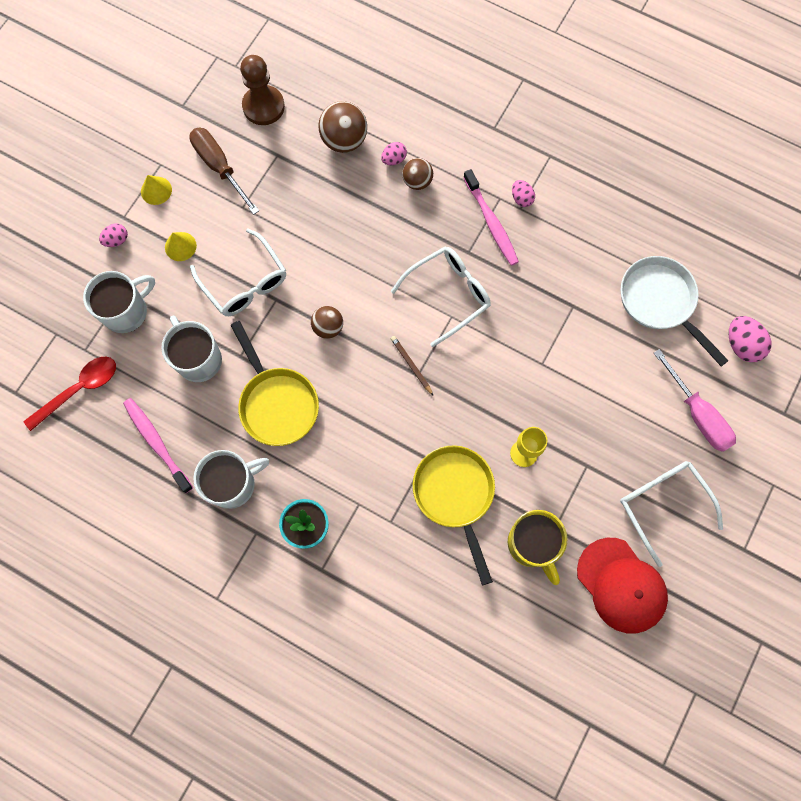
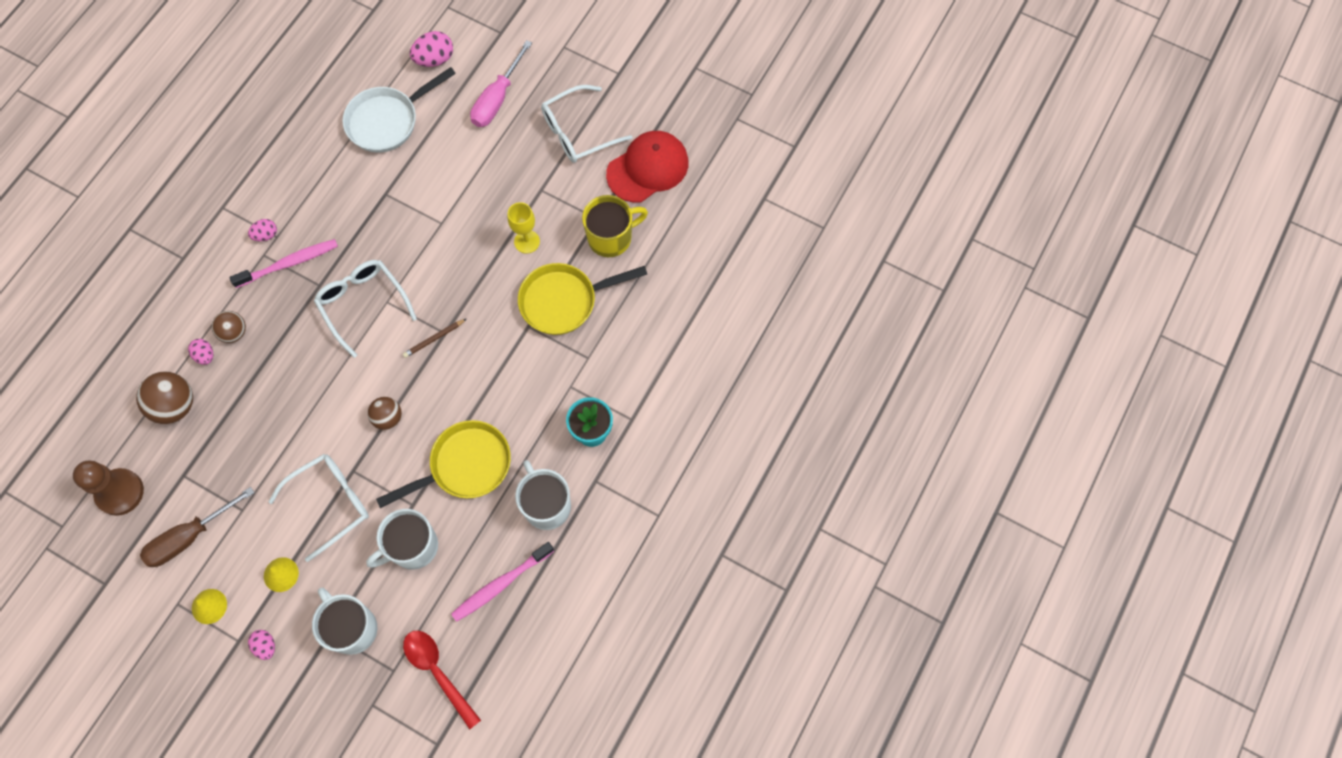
camera: 90 degrees left, 5 degrees down
(697, 414) = (497, 99): pink screwdriver -> pink screwdriver turned 150 degrees clockwise

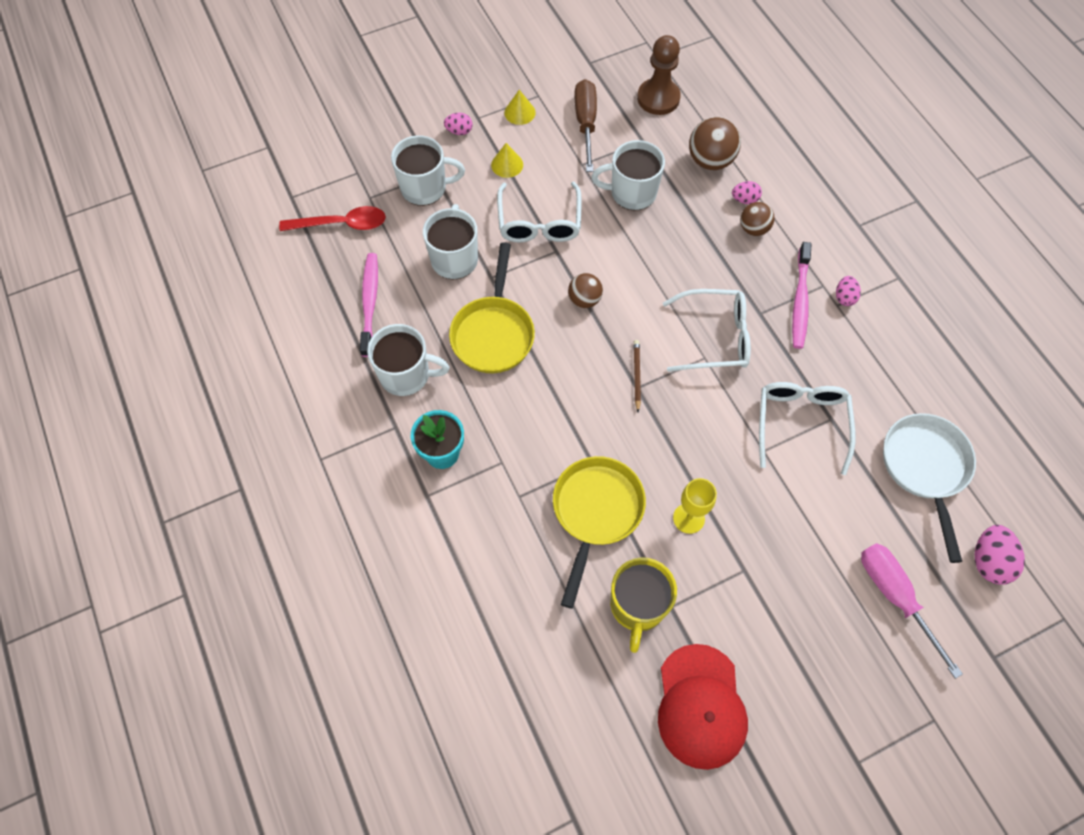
camera: 125 degrees right, 5 degrees down
(251, 448) = (631, 193): none -> white mug
(578, 131) = (798, 659): white glasses -> white glasses (801, 424)

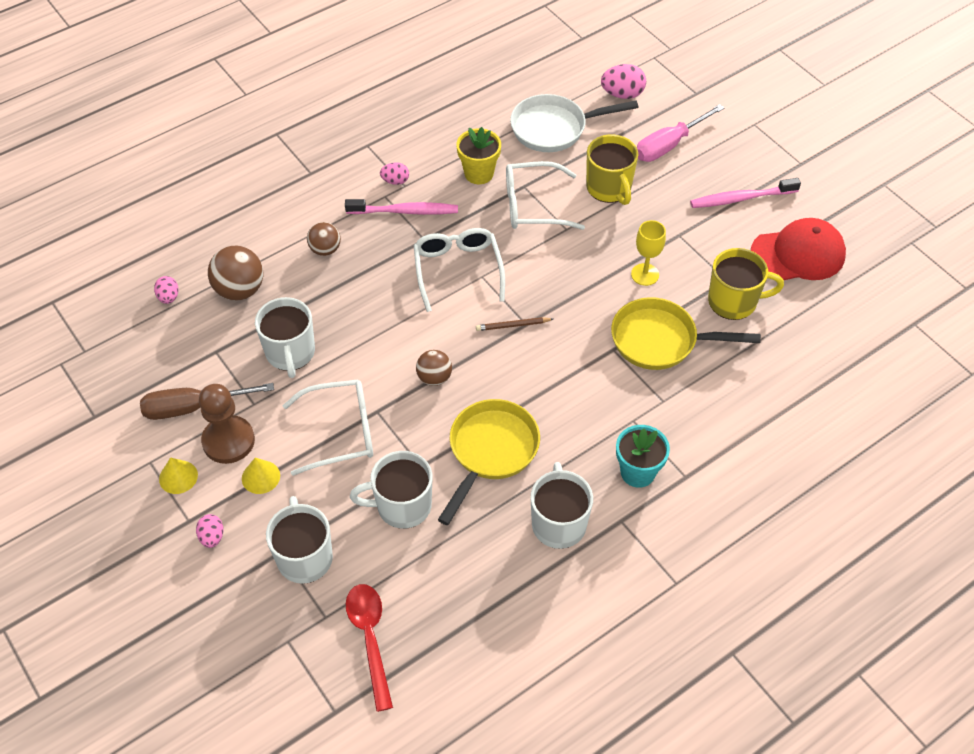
camera: 100 degrees left, 10 degrees down
(370, 303) = (476, 580): pink toothbrush -> pink toothbrush (741, 198)
(493, 333) = (490, 451): yellow pan -> yellow pan turned 60 degrees counterclockwise
(658, 98) = (151, 343): brown pawn -> brown pawn (228, 441)
(744, 199) = (289, 259): pink egg -> pink egg (168, 297)
(823, 509) = (609, 188): none -> yellow mug
(852, 377) = (479, 173): none -> yellow flower pot

